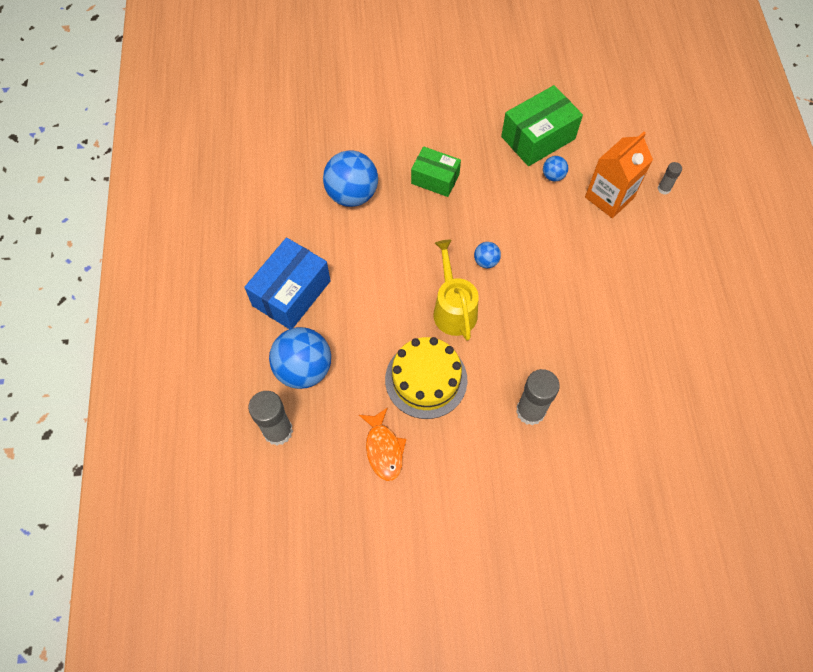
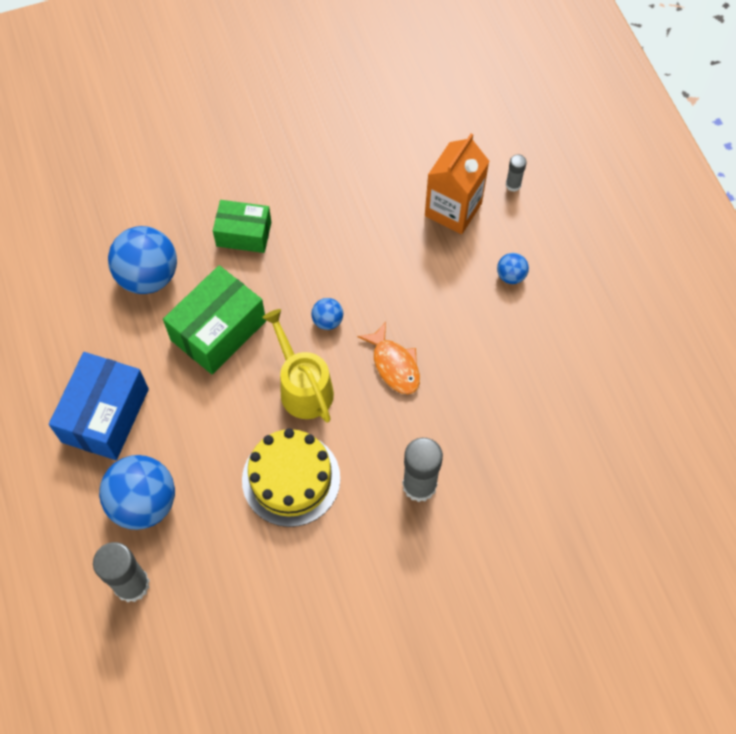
camera: 15 degrees left, 0 degrees up
(383, 449) = (261, 573): orange fish -> orange fish (394, 365)
(538, 138) = (354, 155): green box -> green box (218, 330)
(553, 176) = (382, 198): blue ball -> blue ball (511, 276)

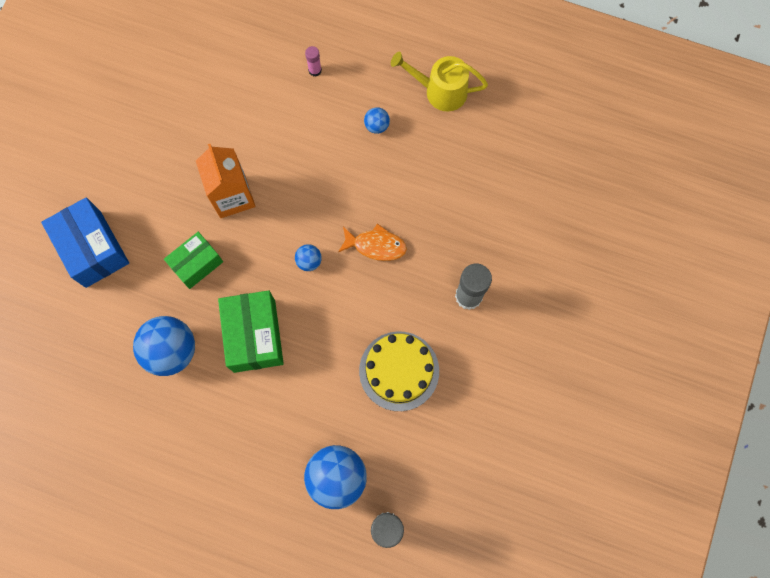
camera: 50 degrees left, 10 degrees up
(105, 415) = (252, 457): blue box -> blue box (93, 249)
(303, 387) = (342, 314): yellow watering can -> yellow watering can (440, 91)
(453, 209) = (299, 120): orange carton -> orange carton (232, 196)
(513, 185) = (315, 70): grey glue stick -> pink glue stick

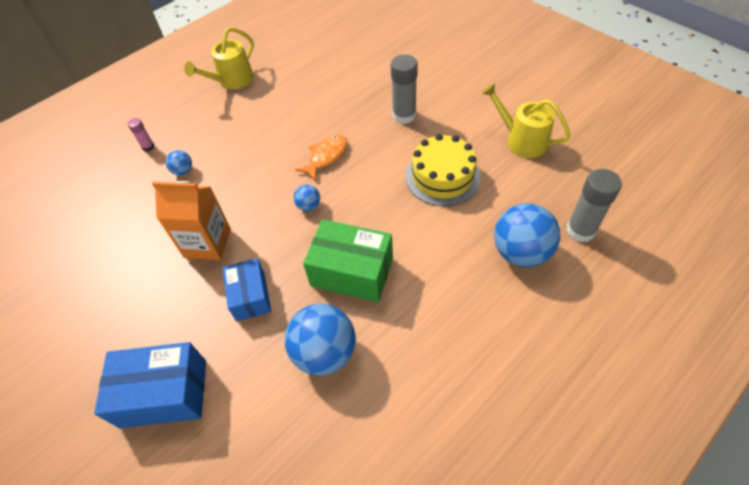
camera: 60 degrees left, 20 degrees down
(197, 264) = (250, 296): green box -> blue box
(377, 126) = (228, 124): blue ball -> blue ball (183, 171)
(485, 433) = (522, 140): none -> yellow watering can

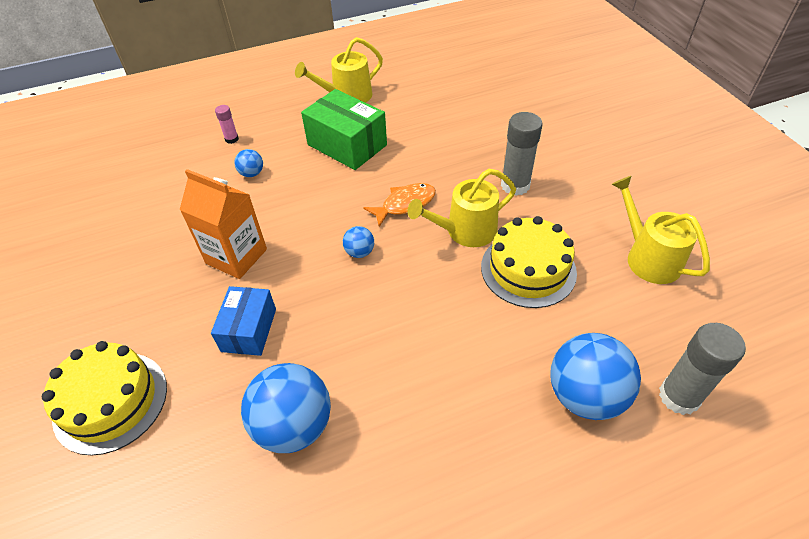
camera: 20 degrees right, 5 degrees down
(164, 393) = (110, 401): blue box -> yellow cake
(352, 272) = (370, 343): green box -> green box (347, 145)
(383, 163) = (465, 231): none -> yellow watering can

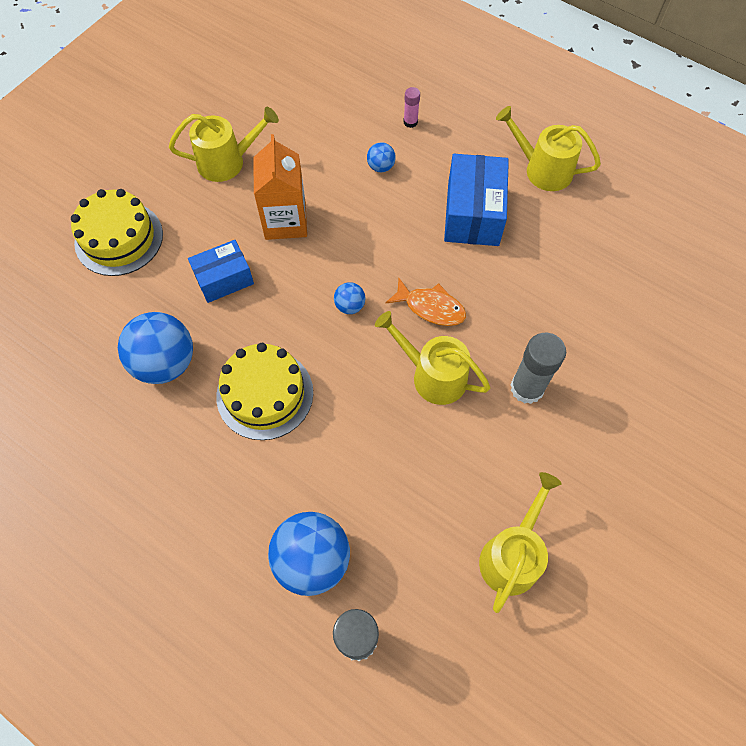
camera: 55 degrees right, 15 degrees up
(130, 269) = (227, 162): none -> yellow watering can
(347, 145) = (473, 214): green box -> blue box
(528, 269) = (422, 452): yellow cake -> yellow cake (265, 394)

